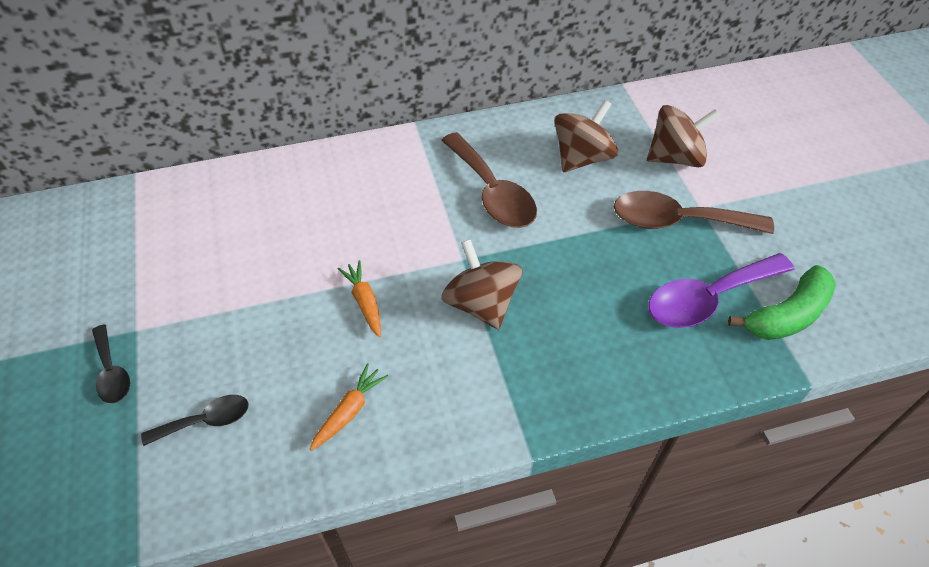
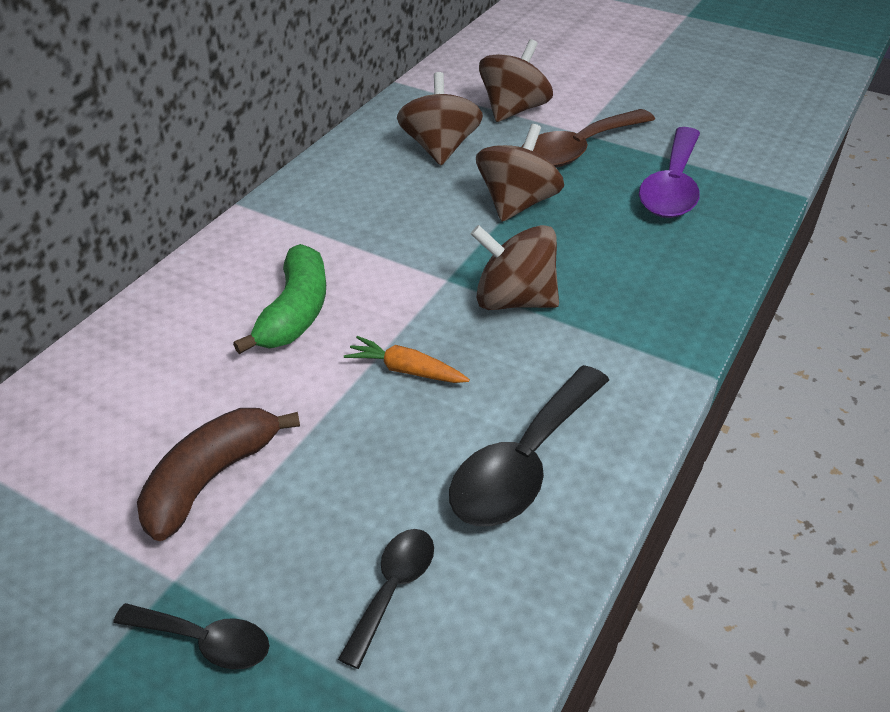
camera: 45 degrees left, 10 degrees down
(207, 289) = (211, 479): none -> brown banana
(349, 411) = (524, 463): orange carrot -> black spoon
(492, 192) = (398, 215): brown spoon -> none
(576, 235) = (517, 204): none -> brown spinning top
(787, 315) = (734, 165): green banana -> green banana (295, 312)

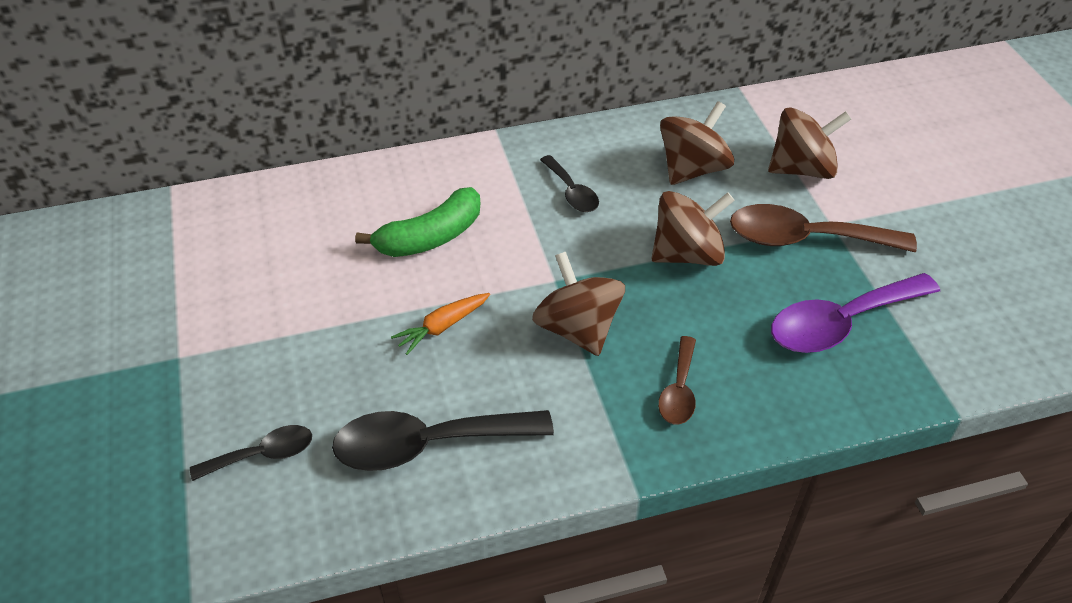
camera: 45 degrees right, 5 degrees up
(205, 641) = (152, 402): black spoon -> black spoon (571, 192)
(211, 479) = (259, 313): brown banana -> none
(406, 370) = (442, 327): orange carrot -> orange carrot turned 105 degrees counterclockwise
(641, 292) = (679, 390): none -> brown spoon

